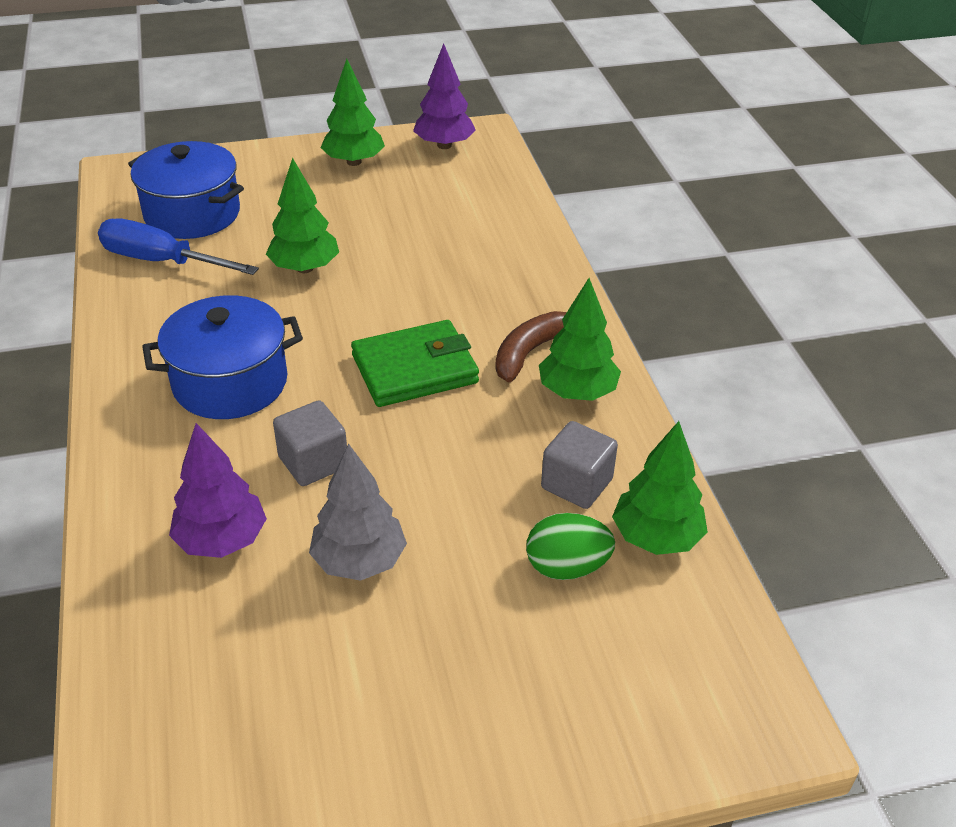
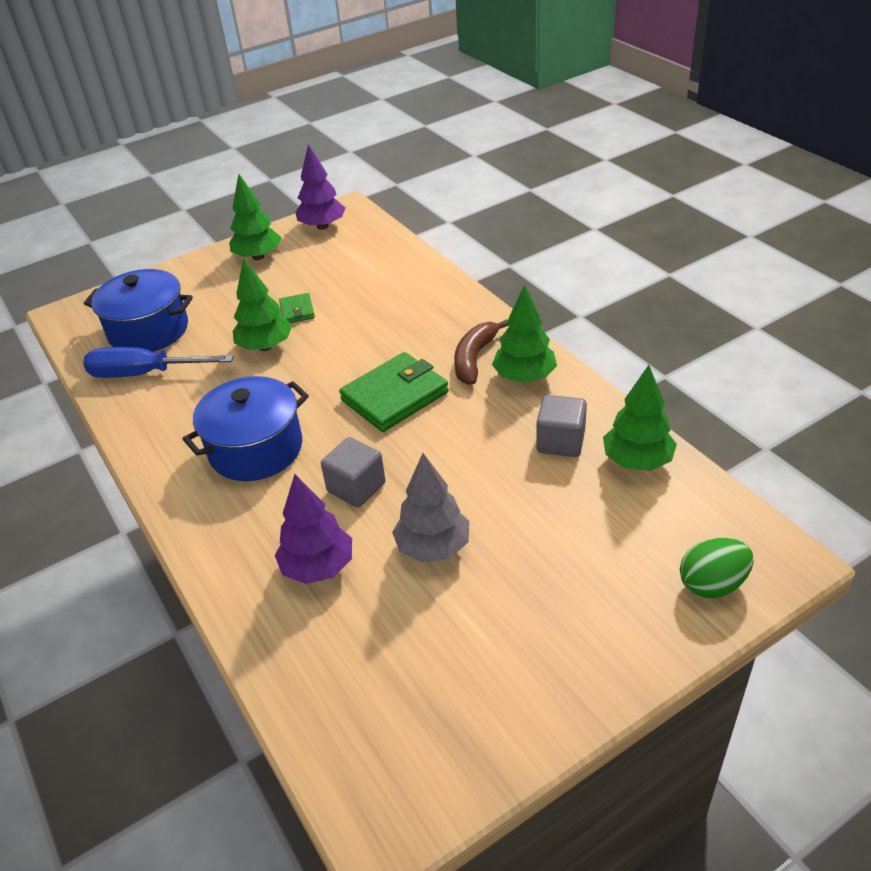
camera: 15 degrees left, 0 degrees up
(361, 237) = (297, 311): none -> green wallet
(567, 567) = (586, 502): green egg -> green egg (712, 584)

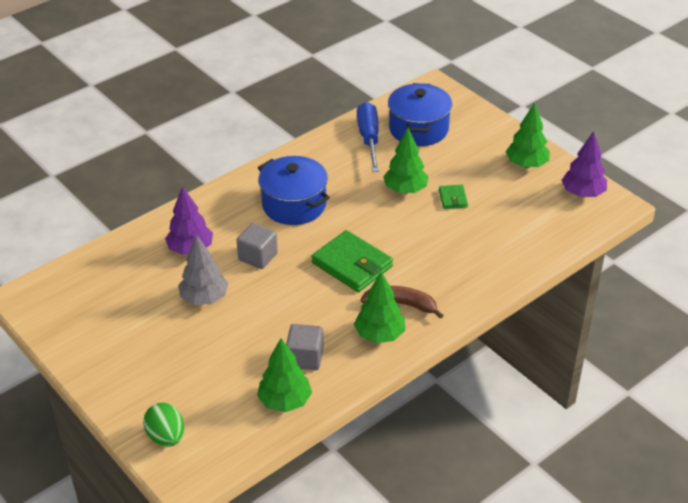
camera: 80 degrees right, 0 degrees up
(297, 311) = (453, 198): green wallet -> green wallet turned 75 degrees counterclockwise

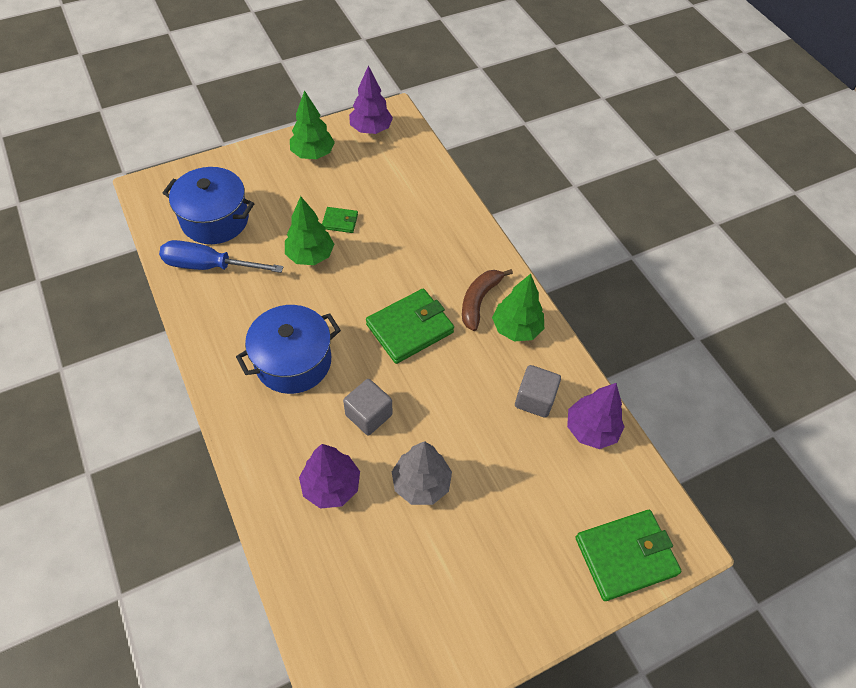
camera: 80 degrees left, 15 degrees up
(166, 437) = (625, 556): green egg -> green wallet
(285, 401) = (591, 429): green tree -> purple tree

